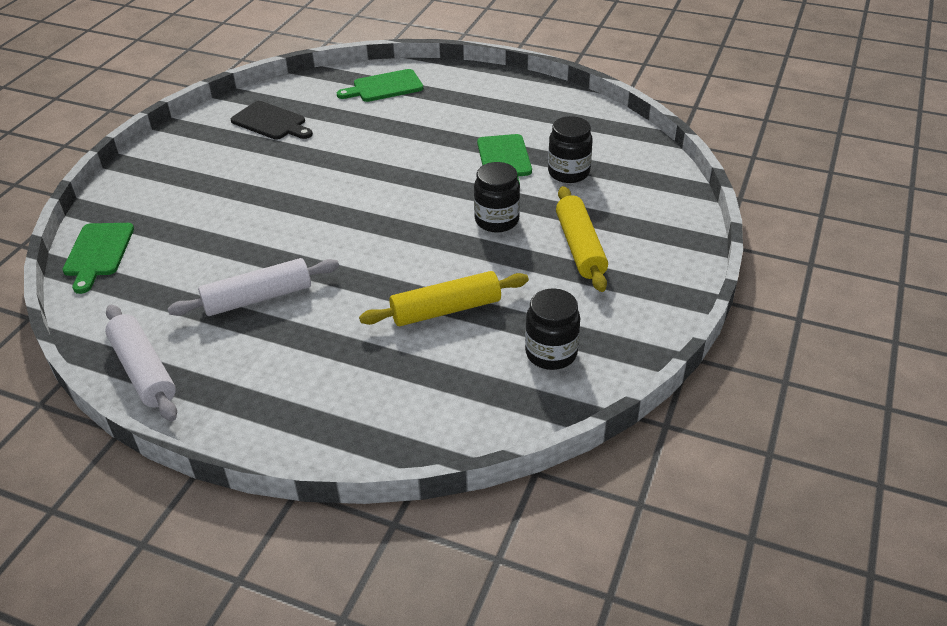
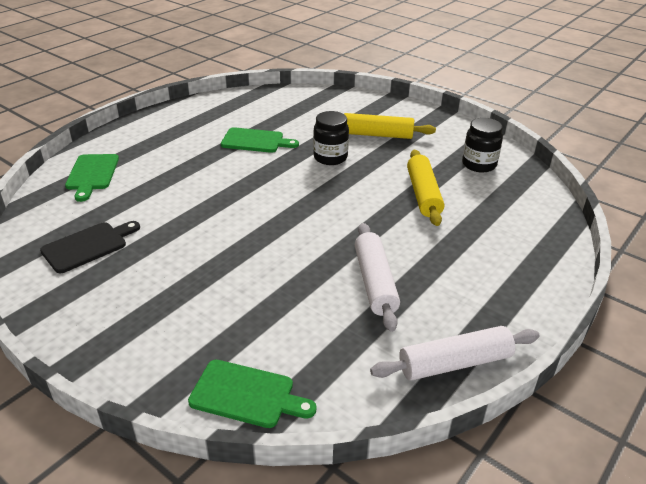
camera: 75 degrees left, 5 degrees down
(568, 173) = (290, 122): black jar -> none

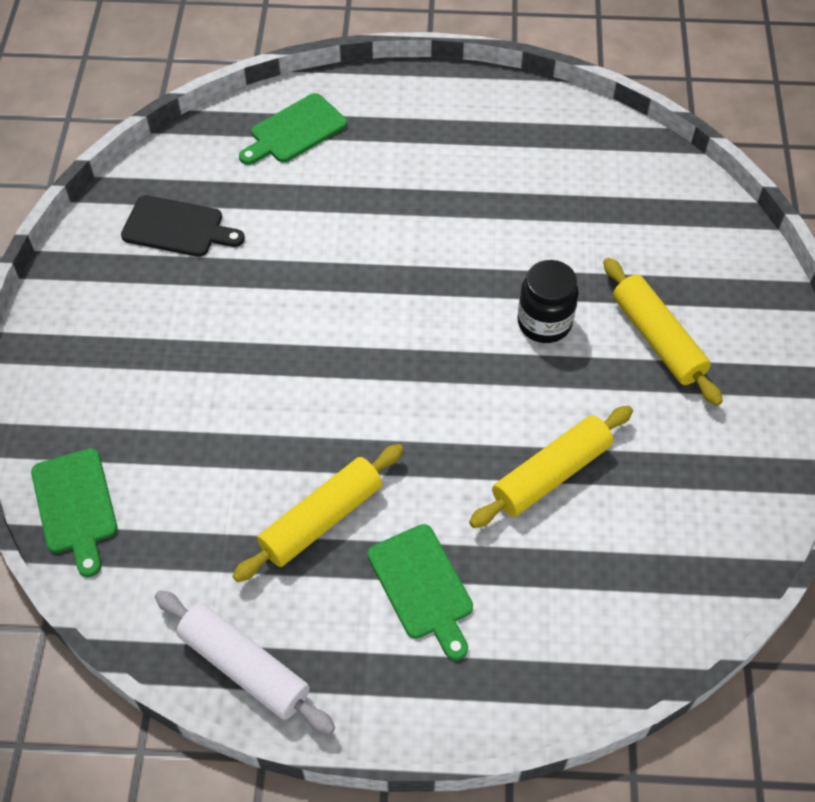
camera: 55 degrees right, 20 degrees up
(255, 141) = (507, 222): green cutting board -> green cutting board (422, 587)
(375, 282) = (321, 519): white rolling pin -> yellow rolling pin
(479, 164) = (695, 503): black jar -> none

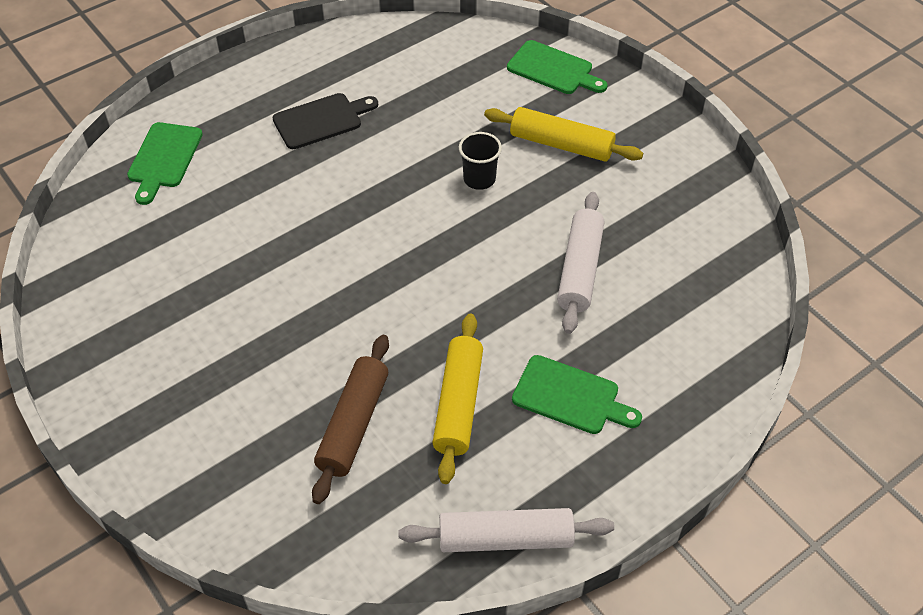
camera: 40 degrees left, 5 degrees down
(75, 506) = (261, 527): green cutting board -> green cutting board (553, 69)
(177, 228) = (137, 280): black cutting board -> black cutting board (321, 120)
(222, 473) = (353, 424): none -> brown rolling pin
(544, 323) = (479, 179): black jar -> black cup
(551, 474) = (579, 269): yellow rolling pin -> white rolling pin

